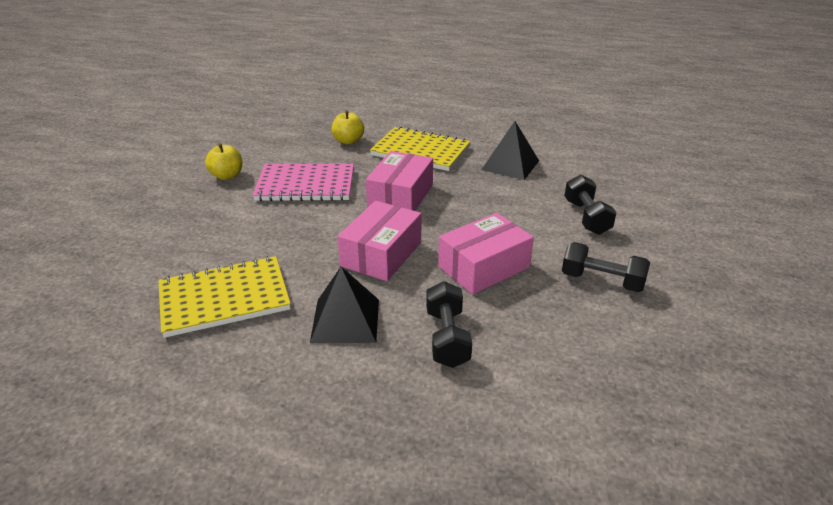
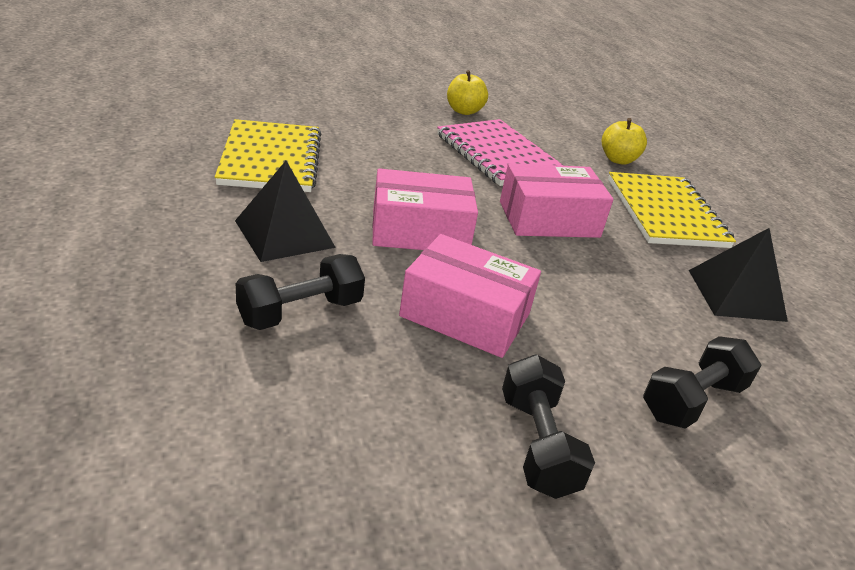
camera: 55 degrees right, 0 degrees up
(224, 298) = (271, 159): yellow notebook -> yellow notebook turned 45 degrees clockwise

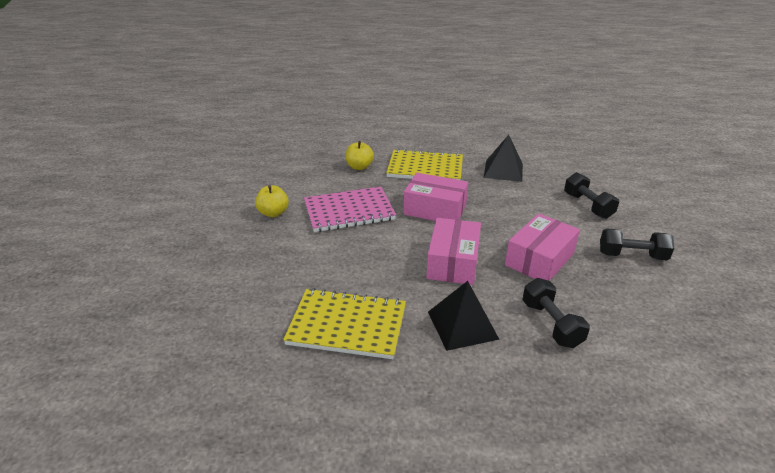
camera: 70 degrees left, 0 degrees up
(549, 219) = (435, 209): pink box -> pink box turned 75 degrees counterclockwise

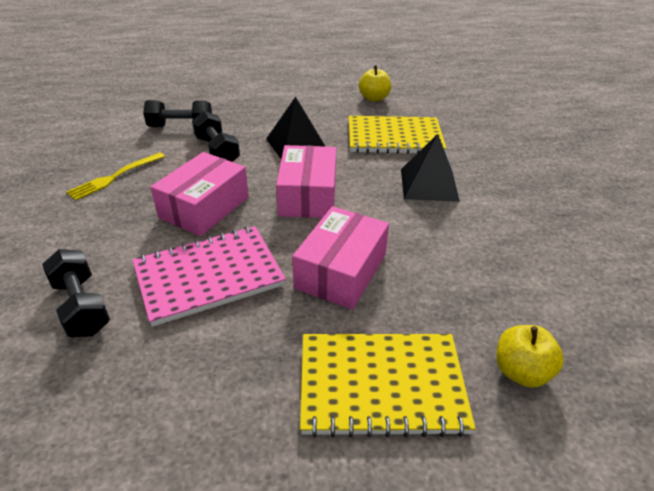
camera: 170 degrees right, 5 degrees up
(273, 213) = (570, 241): yellow apple -> yellow apple (374, 98)
(349, 211) = (468, 254): pink notebook -> pink notebook (209, 276)
(435, 209) = (341, 271): pink box -> pink box turned 75 degrees counterclockwise
(503, 170) = (206, 399): black pyramid -> black pyramid (428, 184)
(632, 255) = (83, 222): black dumbbell -> black dumbbell (181, 127)
(640, 298) = (114, 177): none -> yellow fork

